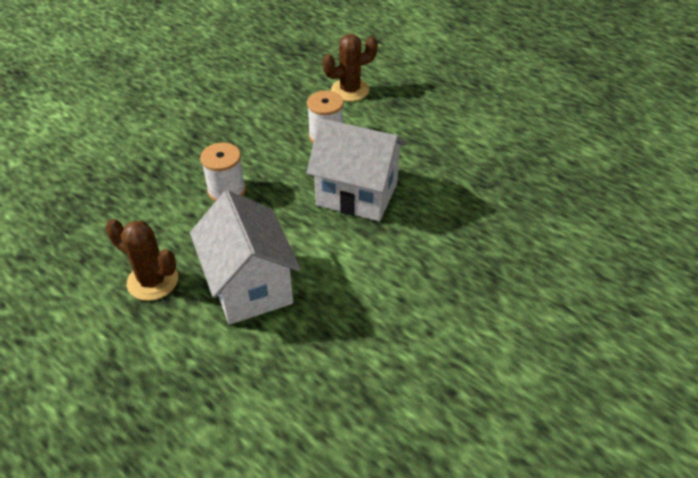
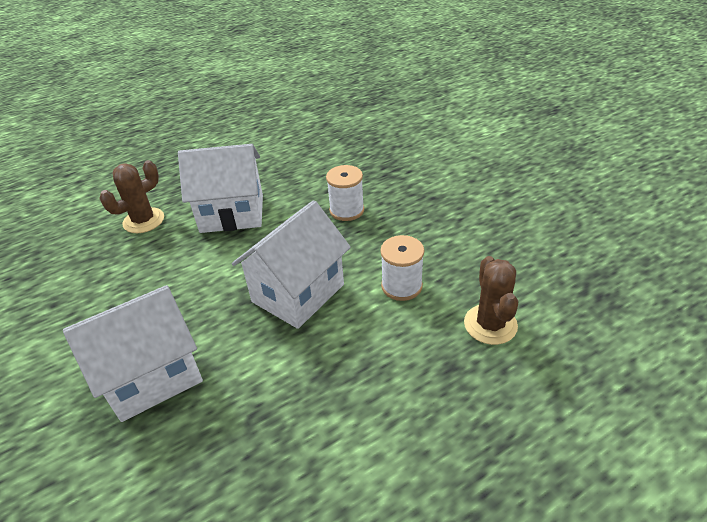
camera: 110 degrees right, 5 degrees down
(153, 281) = (268, 171): brown cactus -> brown cactus (143, 220)
(486, 256) = (152, 376): none -> white house

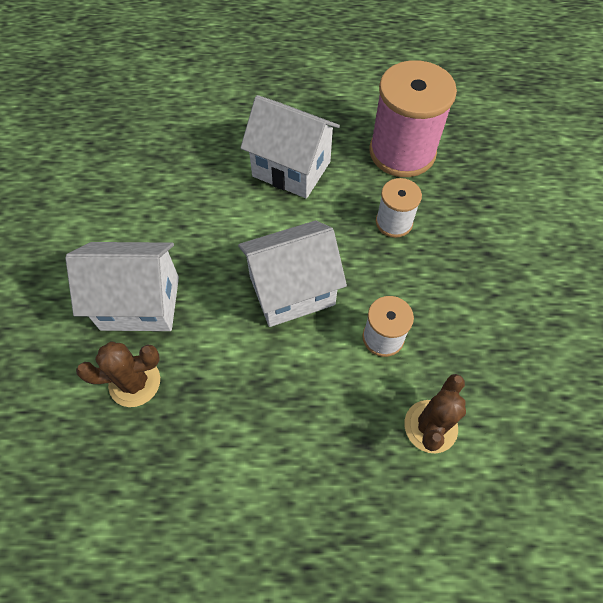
camera: 30 degrees right, 20 degrees up
(143, 220) = (216, 136): brown cactus -> brown cactus (135, 382)
(317, 167) = (402, 152): none -> pink spool

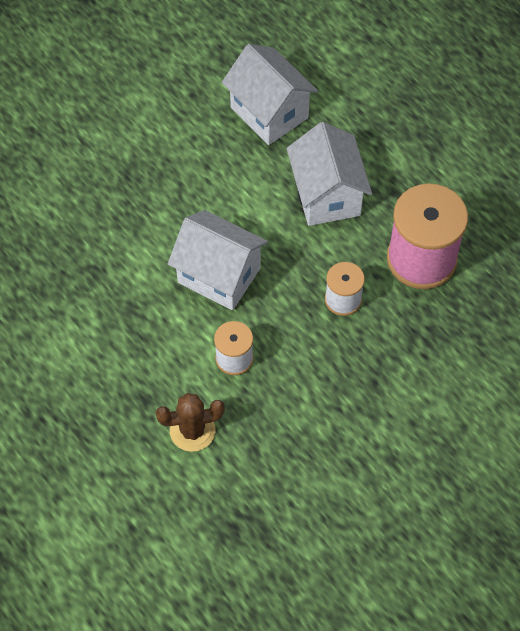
camera: 50 degrees right, 0 degrees up
(135, 382) = (69, 237): brown cactus -> none
(140, 303) = (125, 192): white house -> white house (269, 112)

